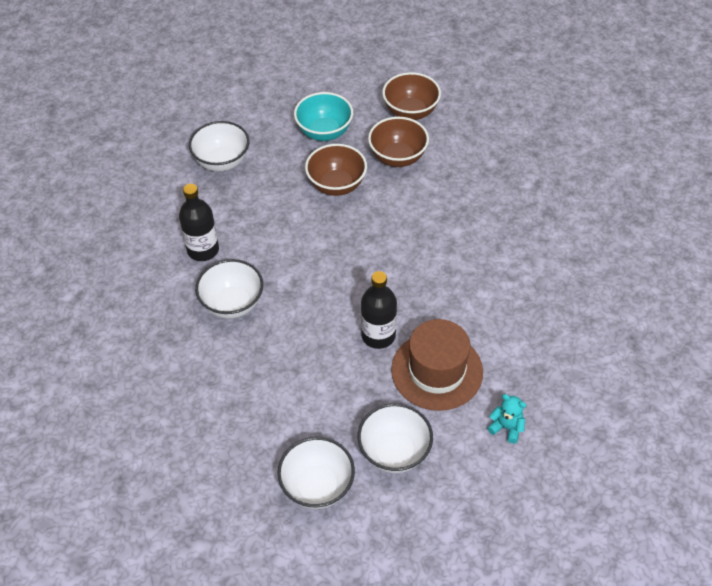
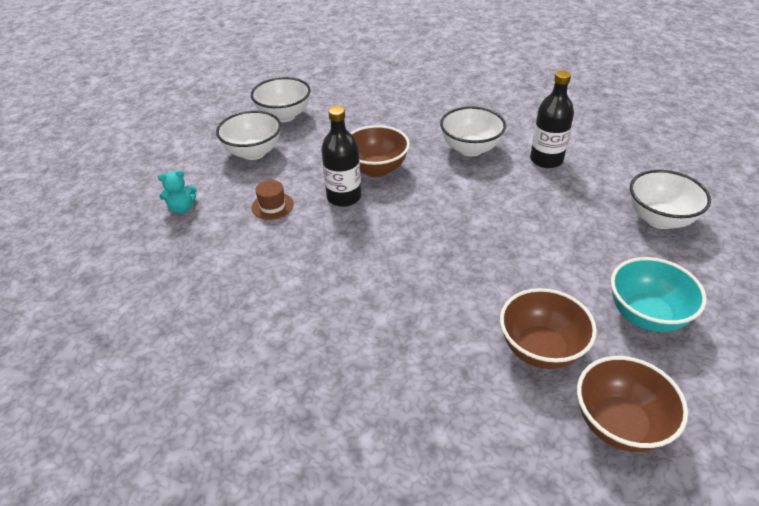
camera: 135 degrees right, 10 degrees down
(336, 185) = (545, 274): brown bowl -> brown bowl (376, 169)
(437, 371) = (272, 206): brown hat -> brown hat, size x0.46

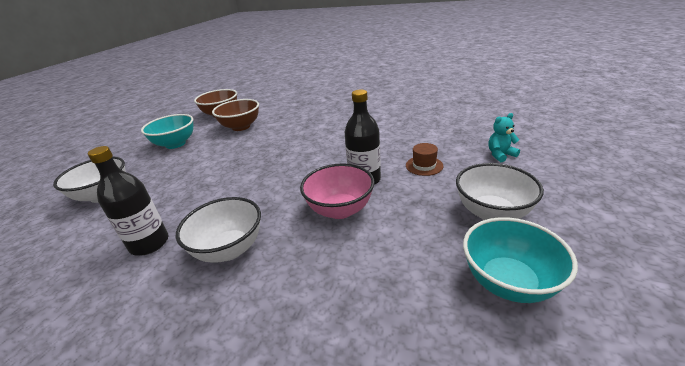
camera: 175 degrees right, 10 degrees down
(284, 116) = (508, 282): white bowl -> turquoise bowl
(376, 169) = (340, 210): brown bowl -> pink bowl

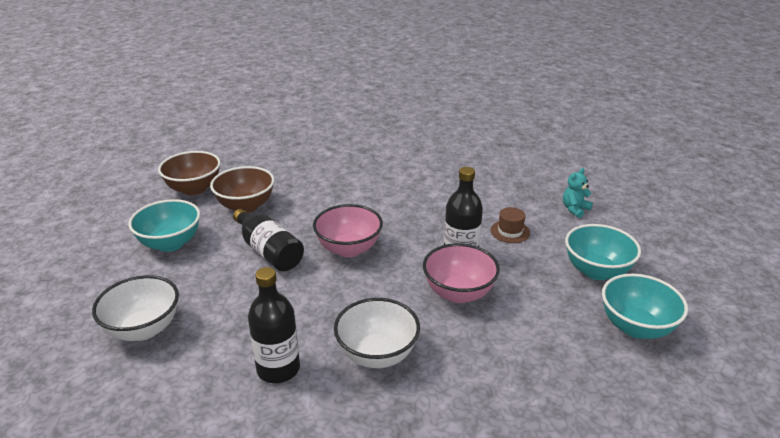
camera: 25 degrees left, 0 degrees up
(227, 156) = (269, 251): none -> black bottle
(282, 162) = (349, 249): none -> pink bowl
(492, 213) = (596, 271): white bowl -> turquoise bowl

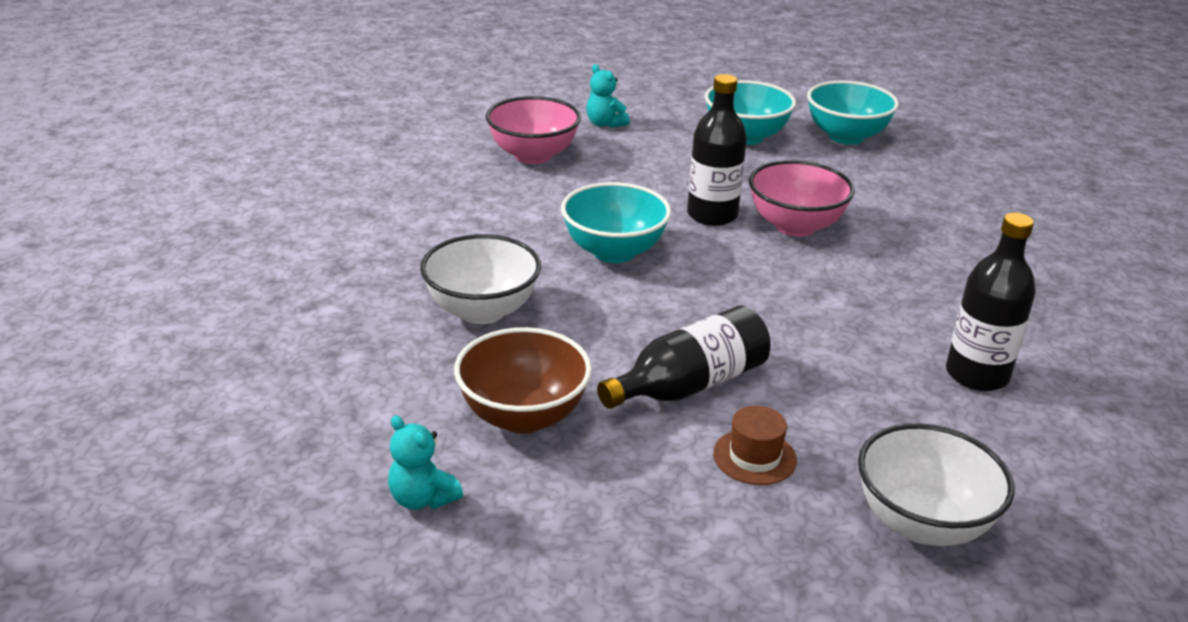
camera: 85 degrees left, 0 degrees up
(170, 243) = (652, 516): turquoise bowl -> turquoise bowl (614, 251)
(194, 189) = (422, 498): brown bowl -> turquoise teddy bear
(349, 249) = (687, 303): pink bowl -> pink bowl (533, 155)
(377, 354) = (928, 295): white bowl -> white bowl (482, 311)
(510, 231) = (653, 173): brown hat -> brown hat (754, 457)

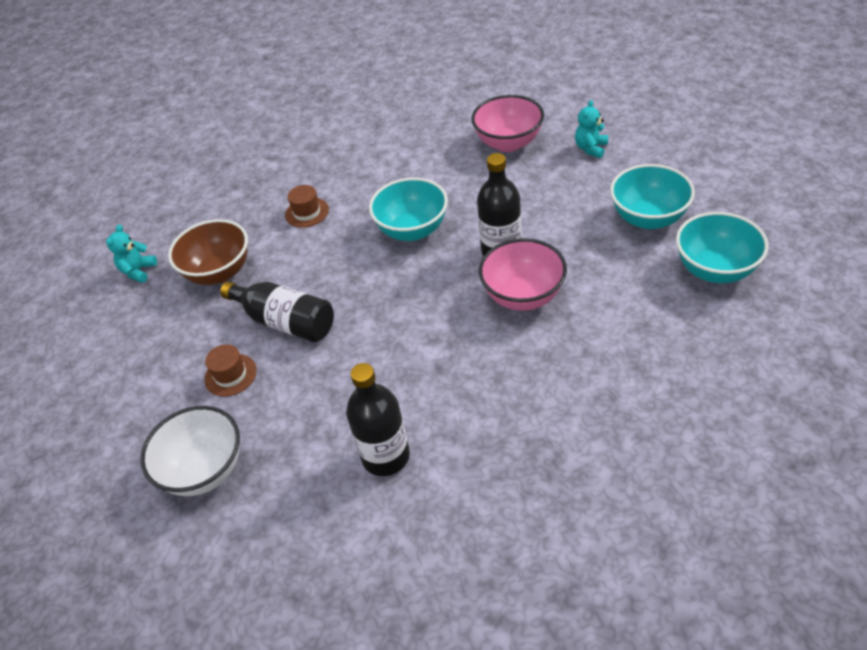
camera: 70 degrees right, 15 degrees up
(482, 311) = (307, 212): white bowl -> brown hat

